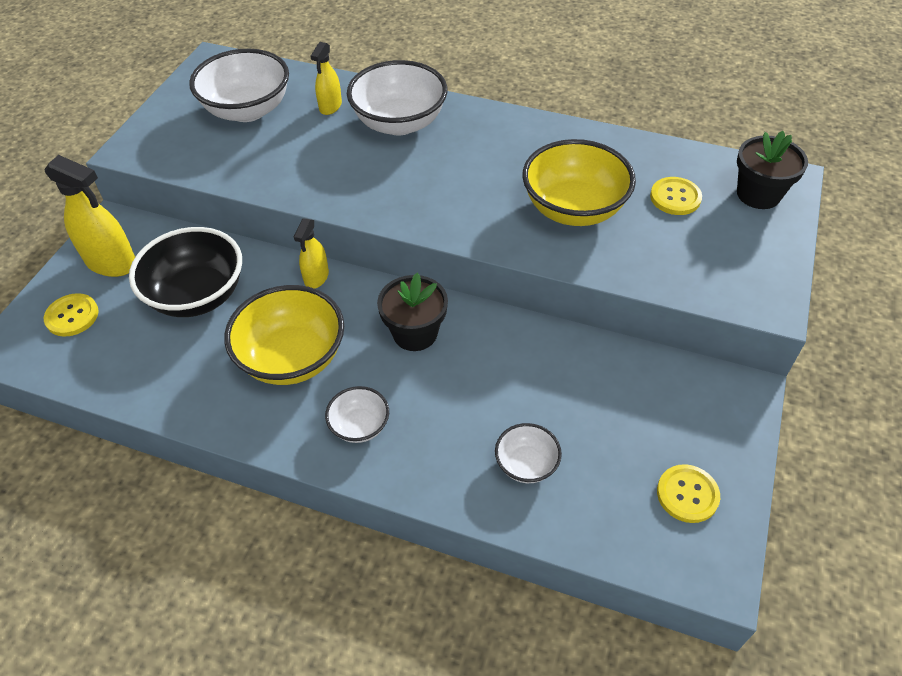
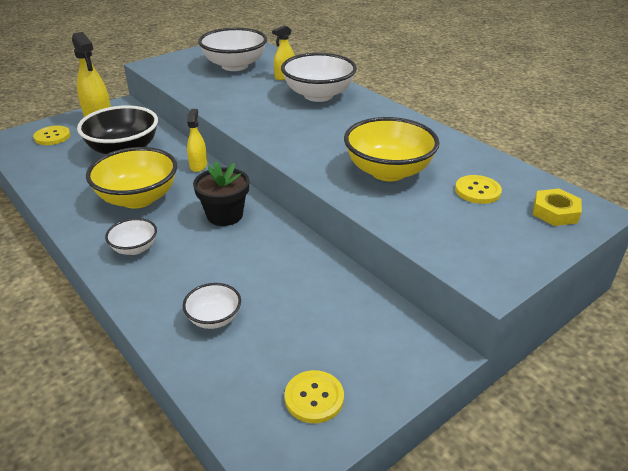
camera: 30 degrees right, 15 degrees down
(316, 277) = (198, 165): yellow spray bottle -> yellow spray bottle turned 135 degrees clockwise
(758, 194) = (555, 212): black flower pot -> yellow nut

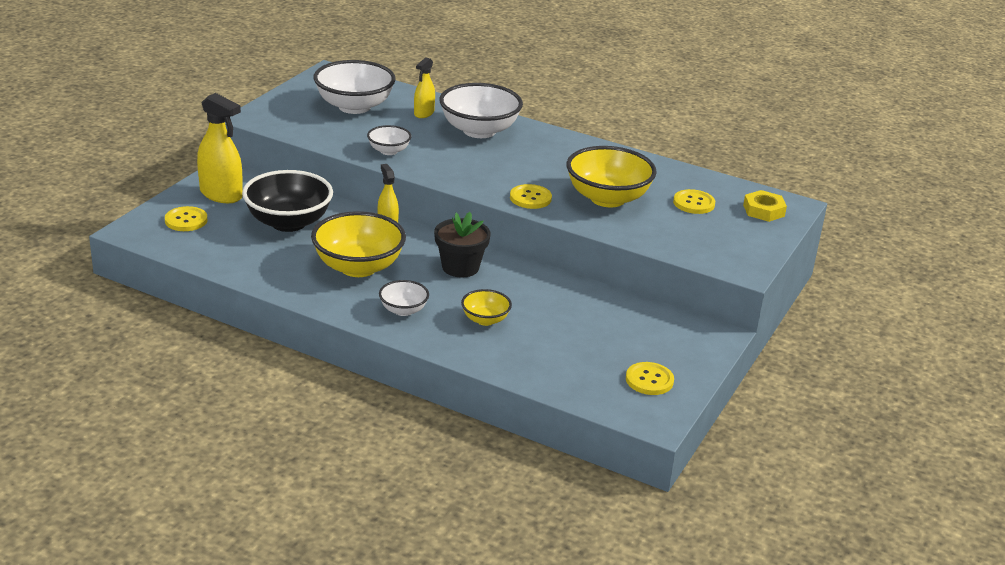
camera: 25 degrees left, 5 degrees down
(199, 275) = (485, 320): none -> yellow bowl
(214, 318) = (528, 348): white bowl -> white bowl (389, 151)
(312, 159) = (530, 198): none -> yellow button

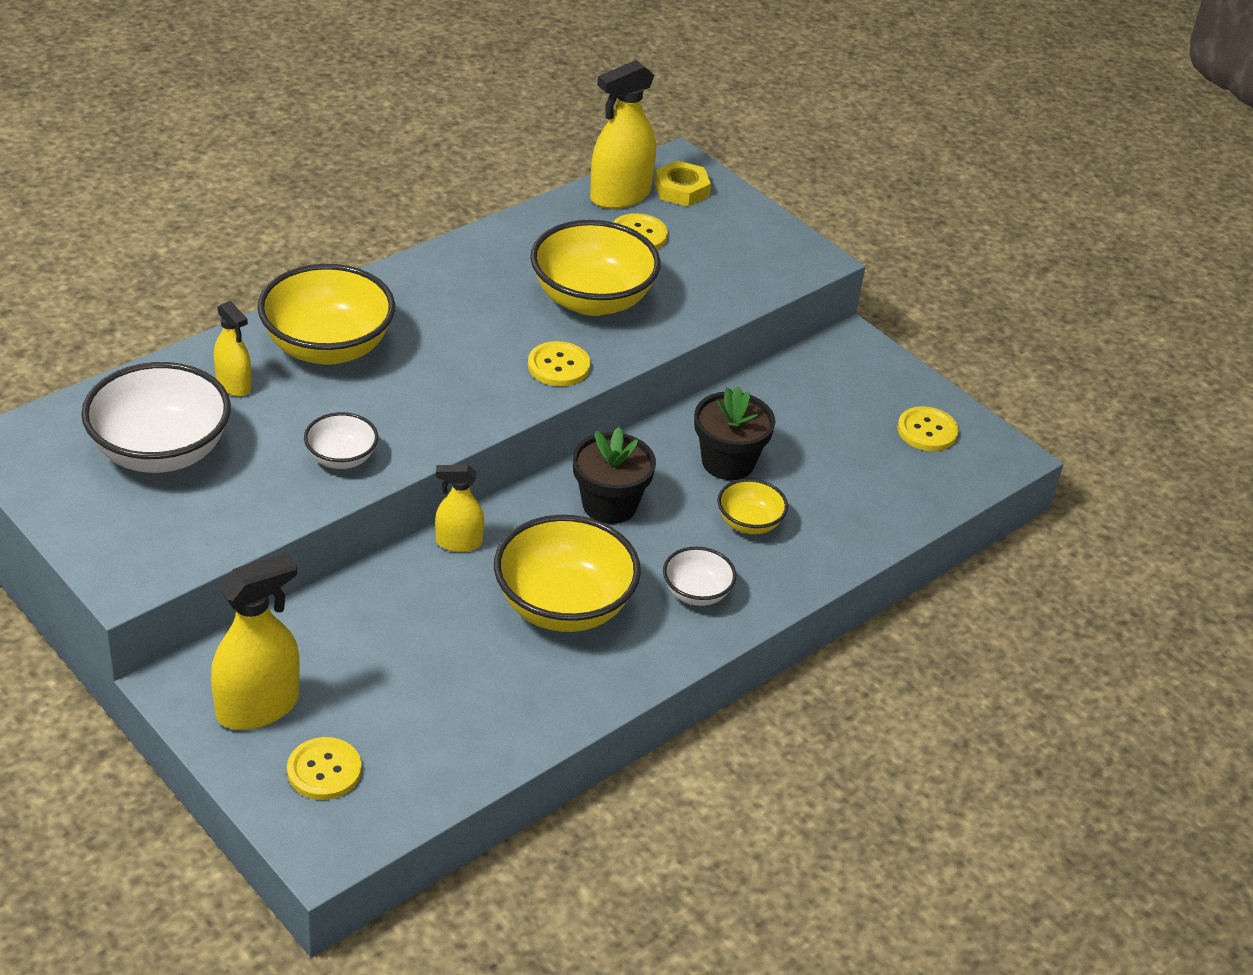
camera: 70 degrees left, 10 degrees up
(288, 222) = (394, 648): black bowl -> none
(479, 131) = (327, 347): white bowl -> yellow bowl
(539, 303) = (728, 462): none -> black flower pot
(729, 191) = (620, 196): none -> yellow spray bottle

